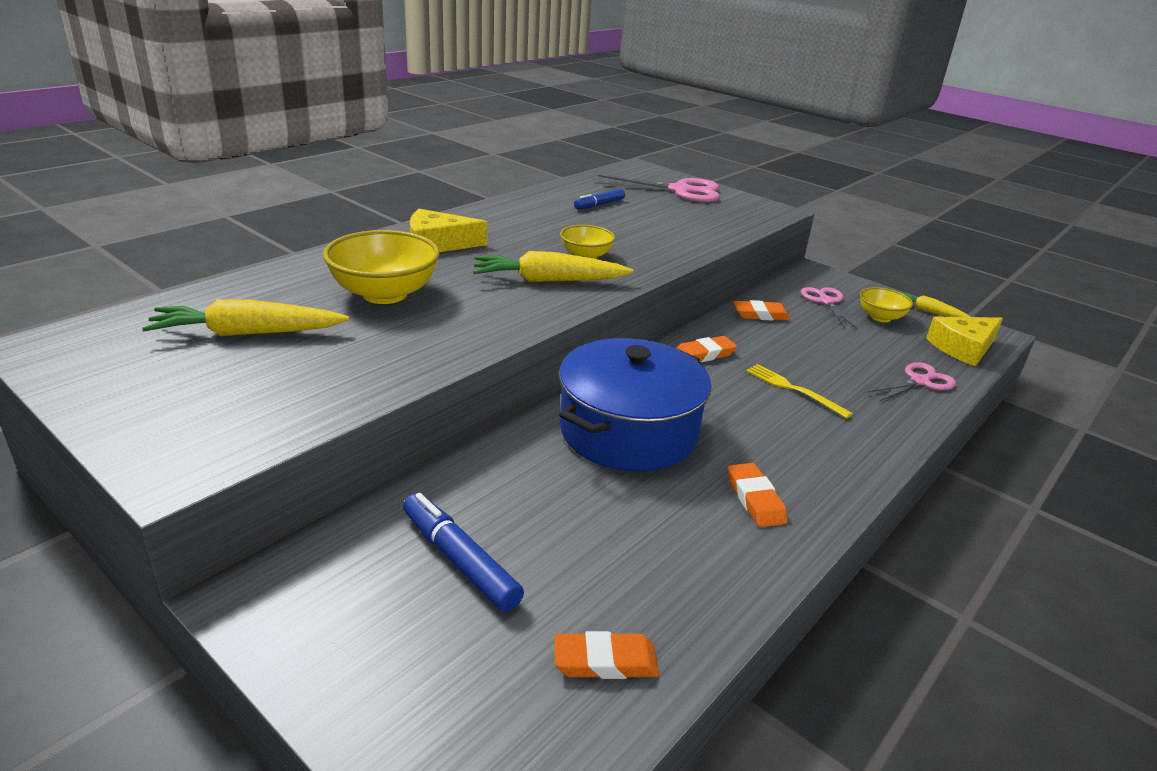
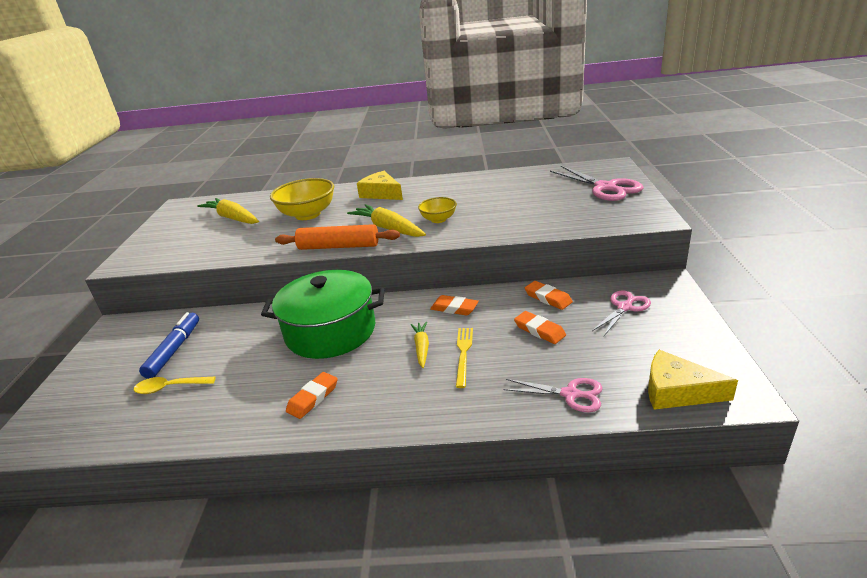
camera: 55 degrees right, 0 degrees up
(533, 317) = (338, 246): none -> orange rolling pin
(566, 599) = (169, 388): none -> yellow spoon
(599, 205) = (521, 187): blue marker -> none
(605, 661) = (134, 419): orange eraser -> orange eraser (539, 330)
(628, 431) = (330, 331): blue pot -> green pot
(880, 317) = (649, 336): yellow bowl -> none
(928, 311) = (713, 350): yellow carrot -> yellow carrot (421, 348)

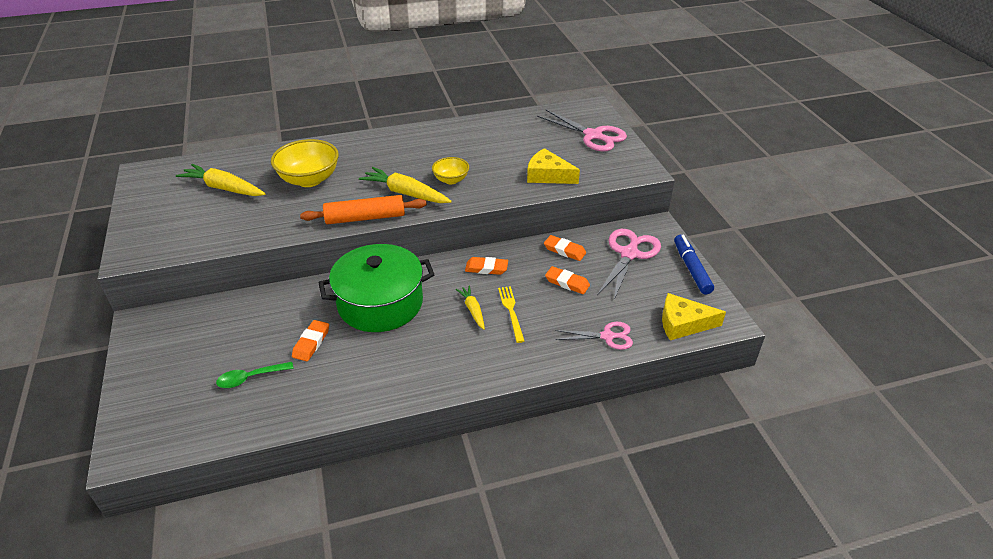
camera: 20 degrees left, 10 degrees up
(169, 388) = (250, 378): yellow spoon -> green spoon
(174, 350) = (229, 340): blue marker -> blue marker (691, 269)
(313, 398) = (396, 368): orange eraser -> orange eraser (311, 343)
(381, 193) = (377, 149): yellow cheese -> yellow cheese (548, 175)
(624, 307) = (629, 254): pink scissors -> pink scissors, size x1.61

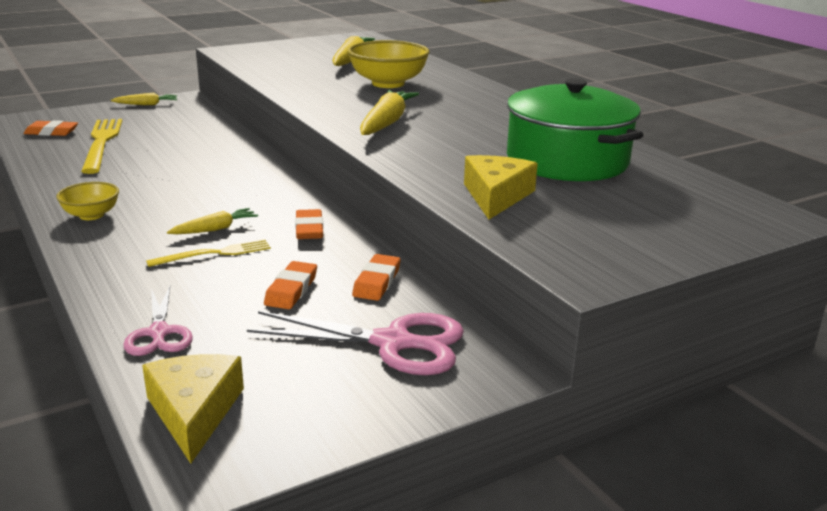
camera: 75 degrees right, 15 degrees down
(142, 349) = (146, 104): none -> yellow carrot
(250, 378) = (101, 143): green spoon -> yellow fork
(311, 343) = (152, 158): orange eraser -> orange eraser (51, 132)
(365, 218) = (322, 111): orange rolling pin -> none
(380, 303) = (222, 179): green pot -> green pot (567, 161)
(451, 180) = (435, 141): yellow bowl -> yellow bowl (91, 215)
(593, 135) = (668, 223): pink scissors -> none
(691, 269) = (373, 420): blue marker -> none

